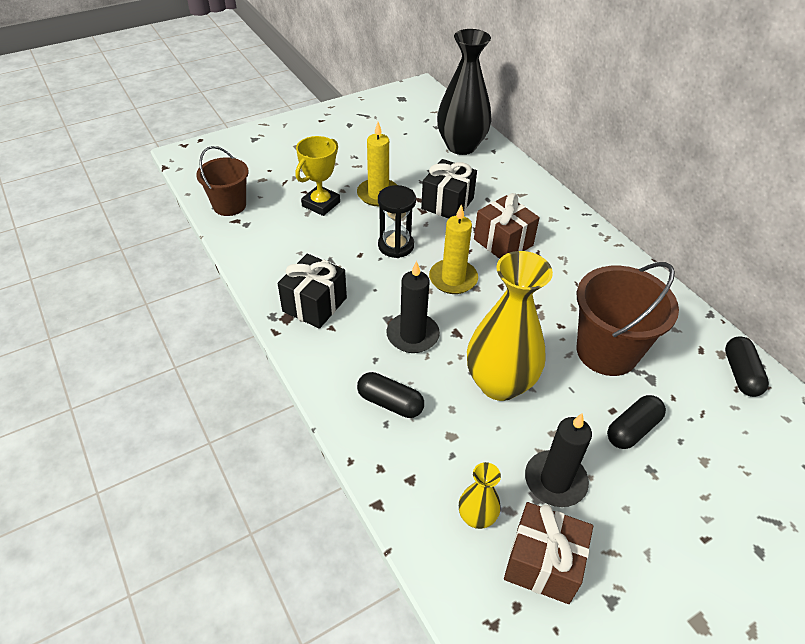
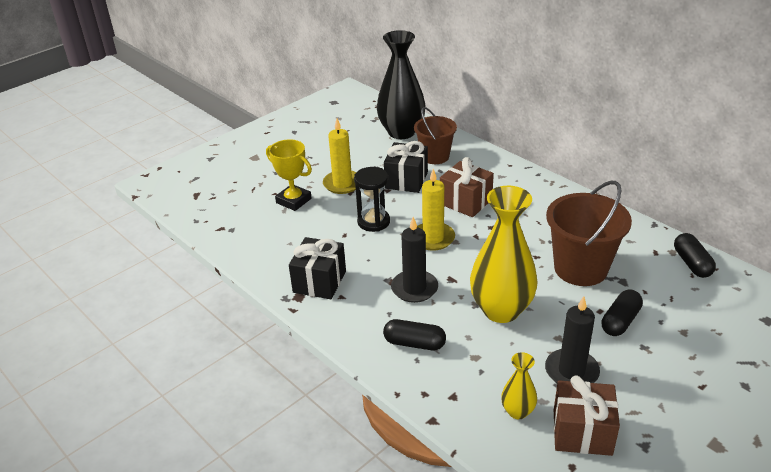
camera: 10 degrees left, 10 degrees down
(229, 205) = (210, 217): brown bucket -> brown bucket (435, 156)
(321, 204) = (293, 201): yellow trophy -> yellow trophy turned 75 degrees counterclockwise

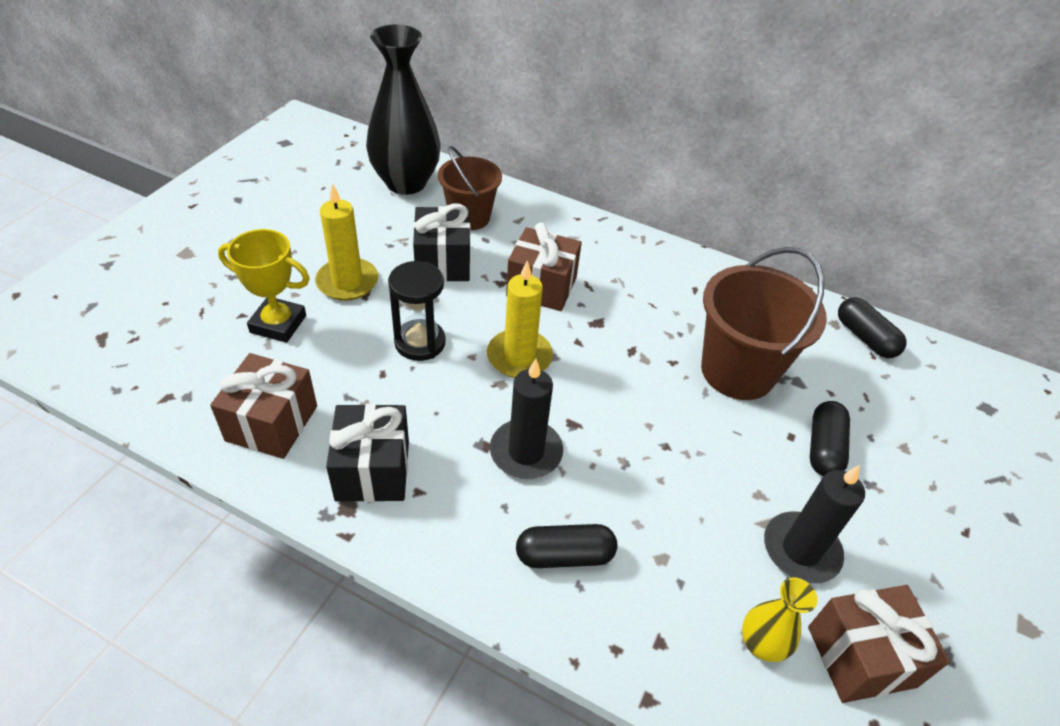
camera: 25 degrees left, 10 degrees up
(272, 249) = (272, 423): none -> brown gift
(501, 310) = (664, 464): yellow vase -> none

